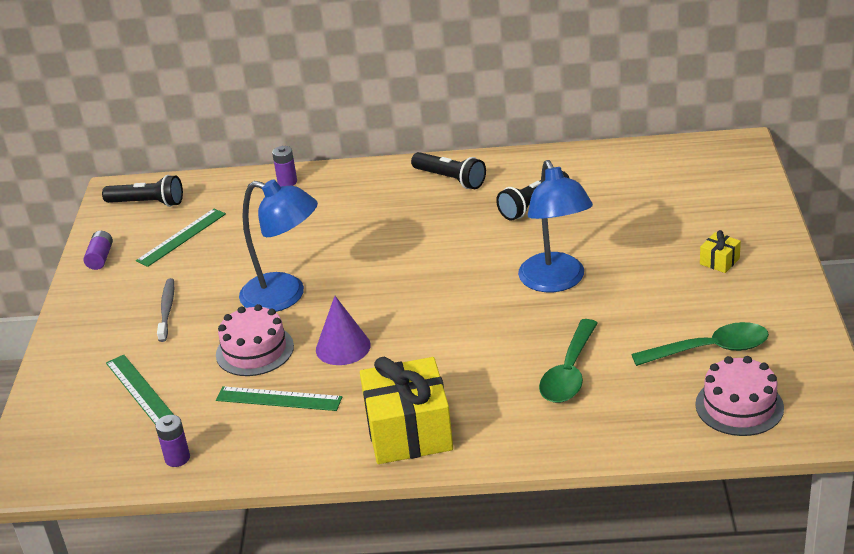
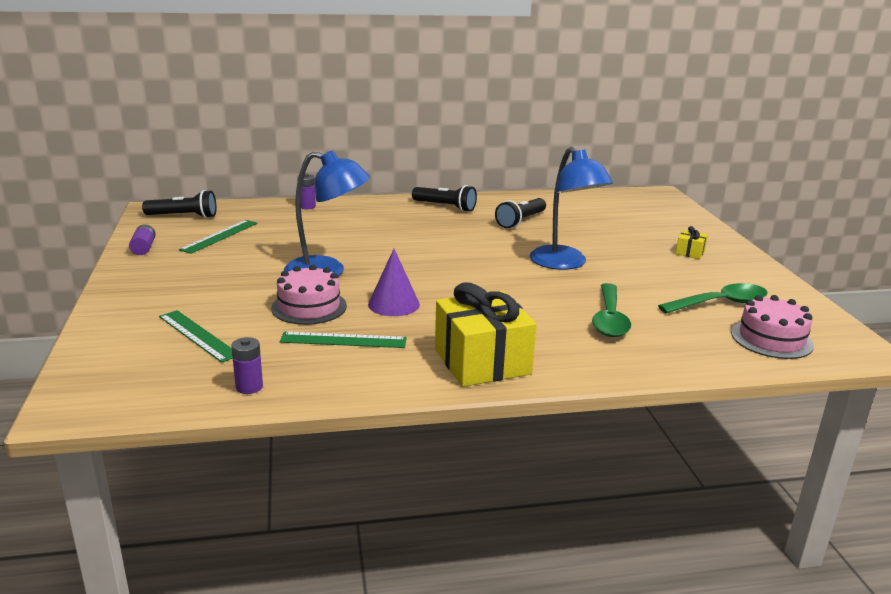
camera: 15 degrees left, 10 degrees down
(167, 310) = (215, 281): grey toothbrush -> none

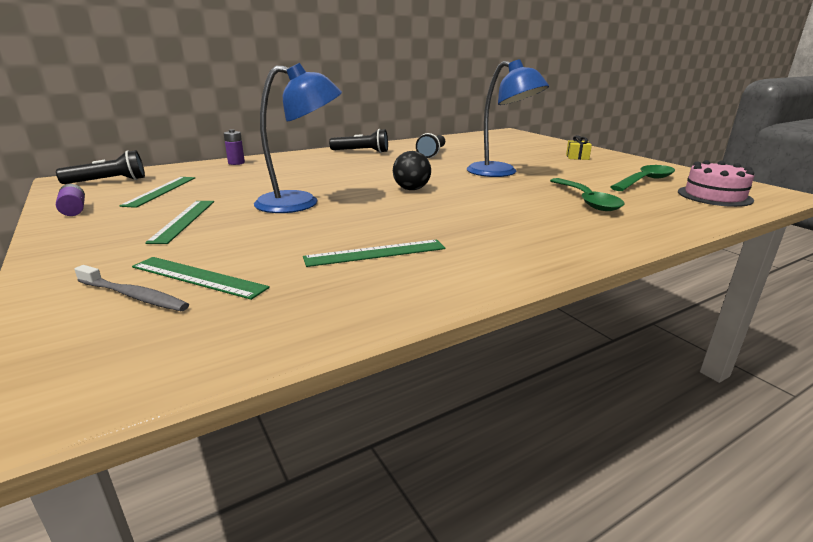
camera: 20 degrees left, 0 degrees up
(148, 342) = (133, 296): none -> grey toothbrush
(219, 275) = (183, 220): none -> green ruler
(249, 387) = (310, 319): purple battery -> none
(309, 307) = (309, 231): pink cake -> none
(393, 304) = (393, 217): purple cone -> none
(445, 272) = (411, 189): none -> black ball
(482, 362) = (531, 247): yellow gift -> none

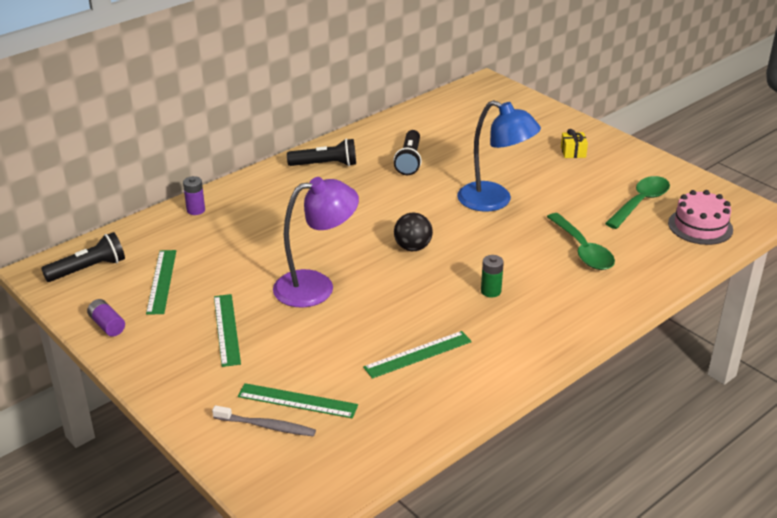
camera: 10 degrees left, 10 degrees up
(300, 203) = (316, 286): blue lamp -> purple lamp
(481, 217) = (491, 291): none -> green battery

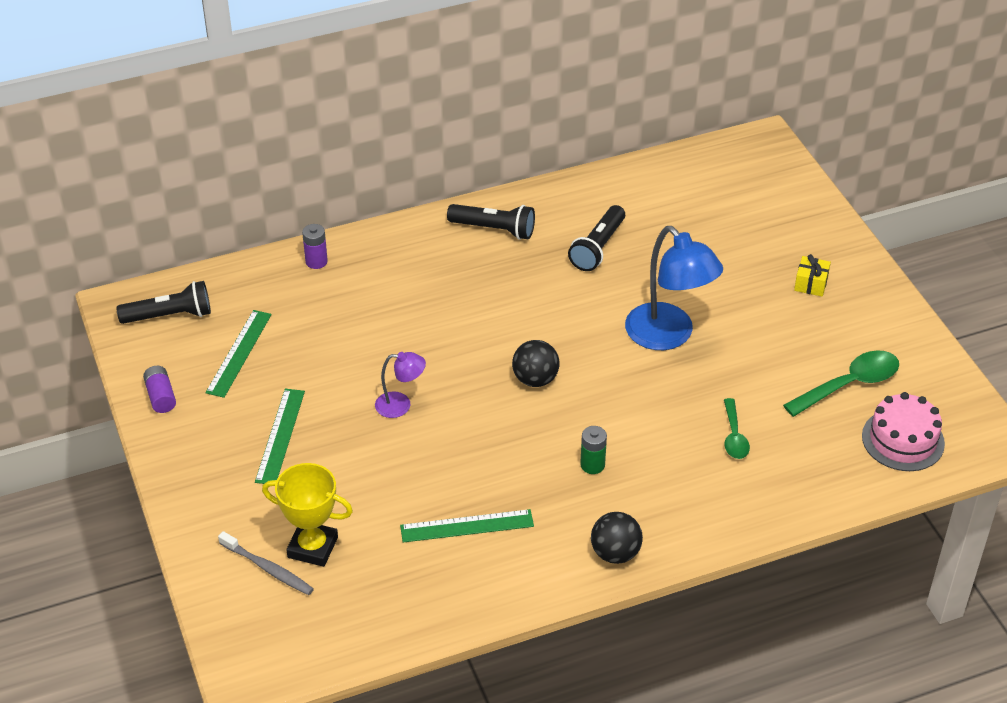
camera: 20 degrees right, 10 degrees up
(297, 401) = (312, 547): green ruler -> yellow trophy
(316, 286) = (401, 405): purple lamp -> purple lamp, size x0.51
(546, 344) = (615, 553): none -> black ball
(583, 250) = (734, 436): green spoon -> green spoon, size x0.61

